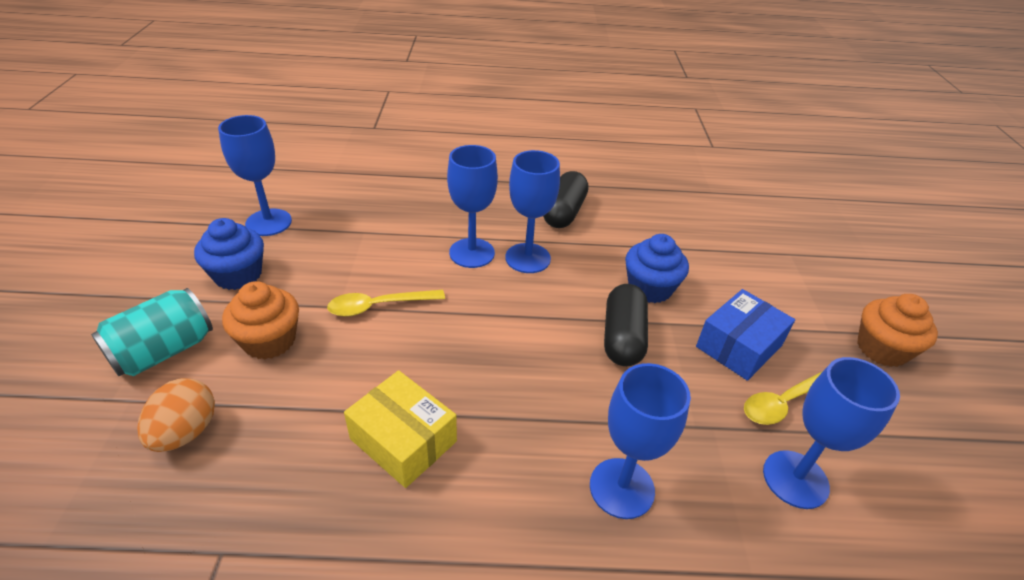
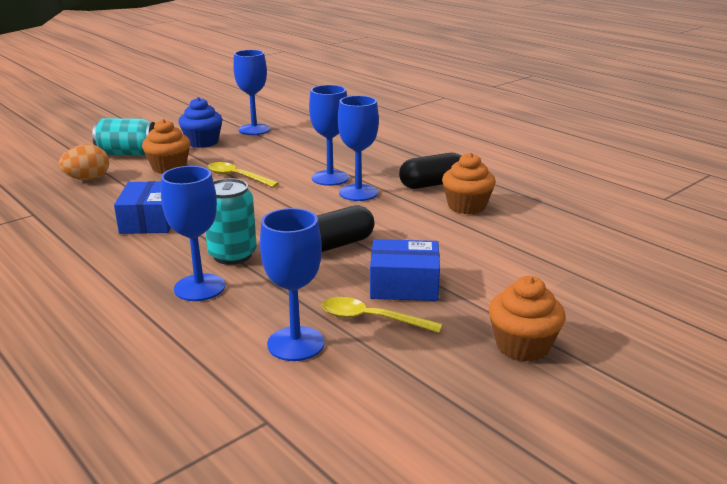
camera: 50 degrees right, 15 degrees down
(403, 440) = (149, 221): yellow box -> blue box
(570, 419) = (232, 255): none -> turquoise can
(627, 224) = (466, 206): none -> orange cupcake
(650, 288) = (407, 236): blue cupcake -> none

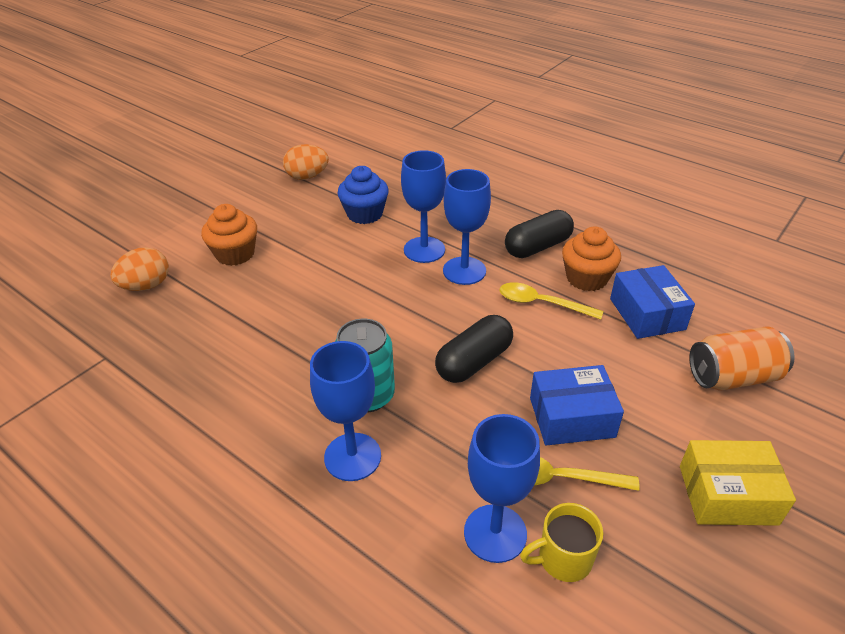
camera: 10 degrees left, 15 degrees up
(128, 154) = (176, 235): turquoise can -> none
(149, 221) = (249, 350): blue box -> blue box (647, 314)
(202, 142) = (256, 205): blue cupcake -> blue cupcake (365, 214)
(237, 177) = (320, 260): yellow spoon -> yellow spoon (541, 303)
(254, 130) = (307, 176): blue goblet -> orange egg
(347, 365) = (563, 558): none -> yellow mug
(522, 346) = (727, 494): orange cupcake -> yellow box
(570, 276) = (733, 377): none -> orange can

